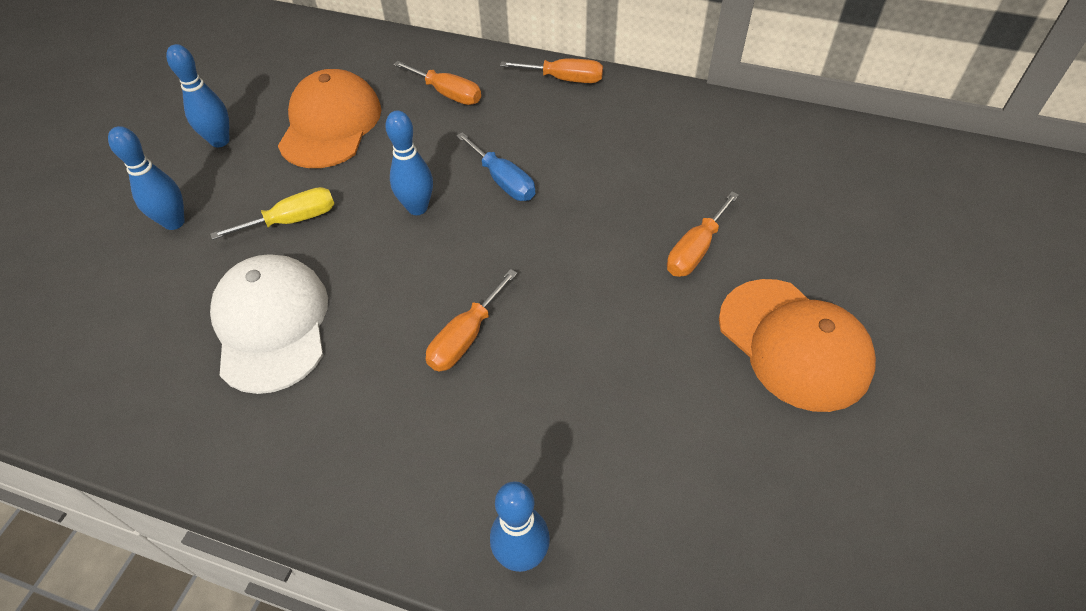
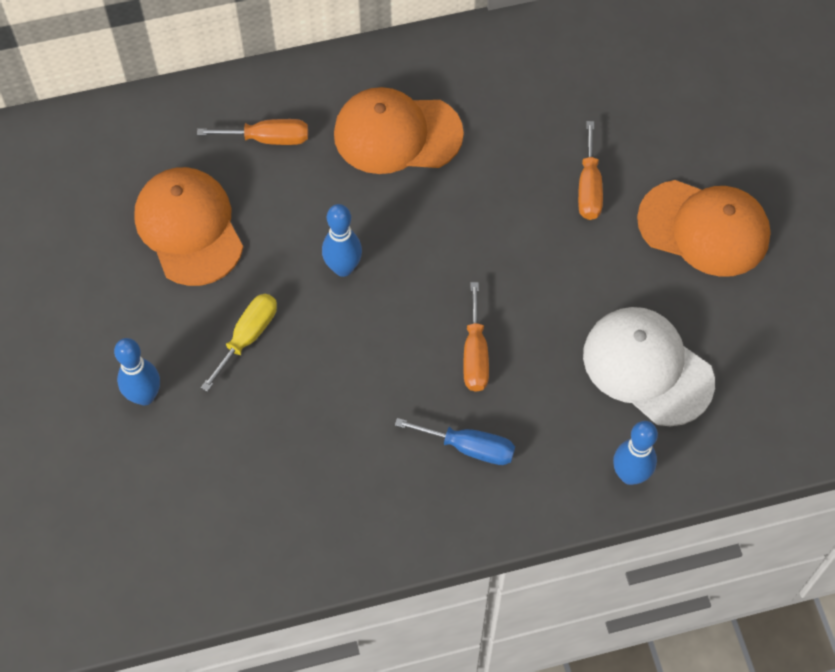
camera: 35 degrees left, 10 degrees up
(220, 141) = (100, 299): blue bowling pin -> none
(272, 325) = (319, 430): white cap -> white cap (647, 368)
(503, 181) = (393, 204): blue screwdriver -> blue screwdriver (469, 447)
(553, 133) = (397, 134): none -> orange cap
(564, 79) = (361, 68): orange screwdriver -> none

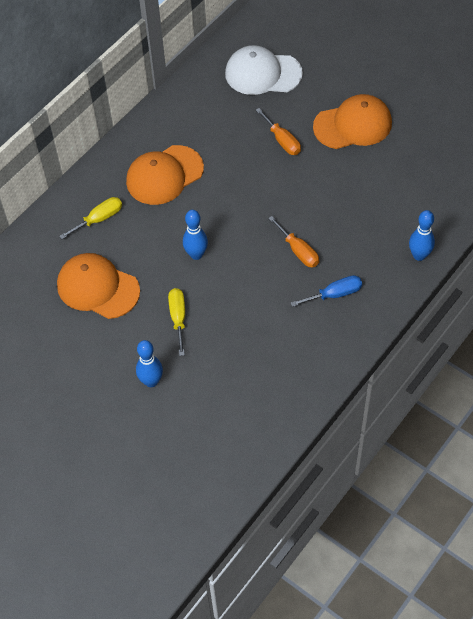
camera: 35 degrees left, 5 degrees down
(268, 139) = (99, 219): orange screwdriver -> yellow screwdriver
(647, 368) = (384, 203): white cap -> white cap (263, 73)

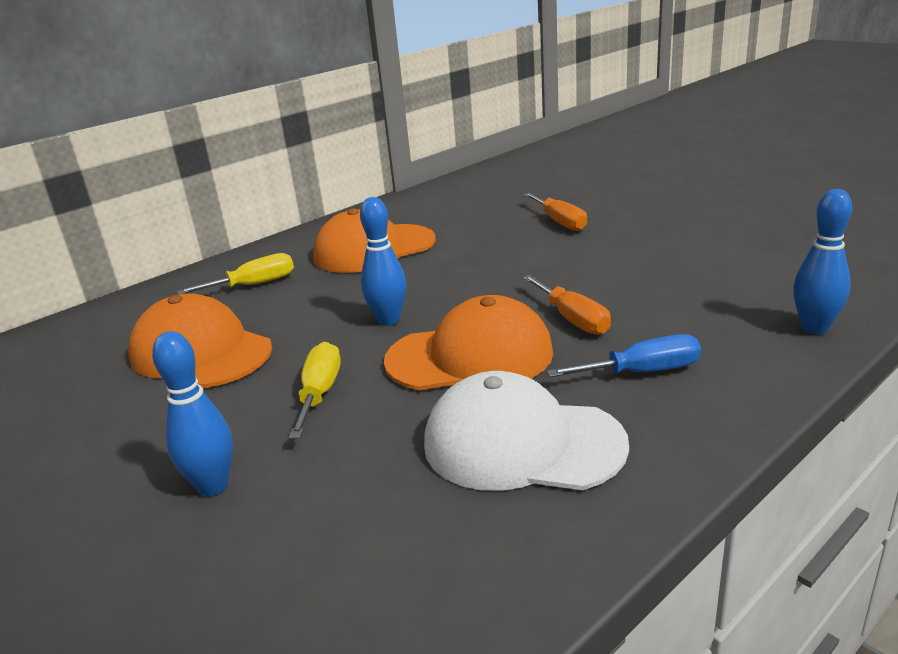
camera: 10 degrees right, 30 degrees down
(263, 73) = (541, 179): white cap -> white cap (522, 443)
(353, 125) = (670, 210): orange cap -> orange cap (470, 356)

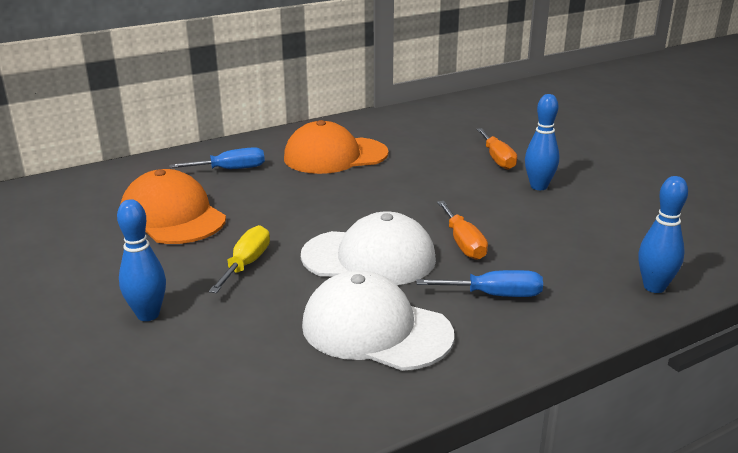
camera: 10 degrees right, 0 degrees up
(253, 285) = (230, 169): yellow screwdriver -> blue screwdriver
(388, 320) = (321, 217): blue bowling pin -> blue bowling pin (538, 186)
(470, 356) = (369, 257): orange cap -> white cap

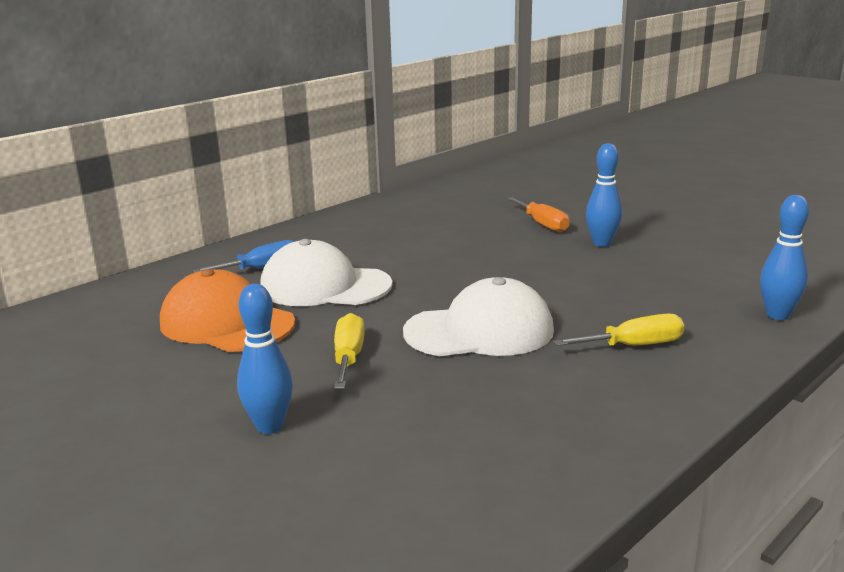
camera: 15 degrees left, 5 degrees down
(335, 156) = (371, 242): orange cap -> none
(376, 329) = (538, 397): white cap -> white cap (325, 286)
(463, 243) = (567, 304): orange screwdriver -> none
(494, 295) = (633, 346): blue screwdriver -> yellow screwdriver

